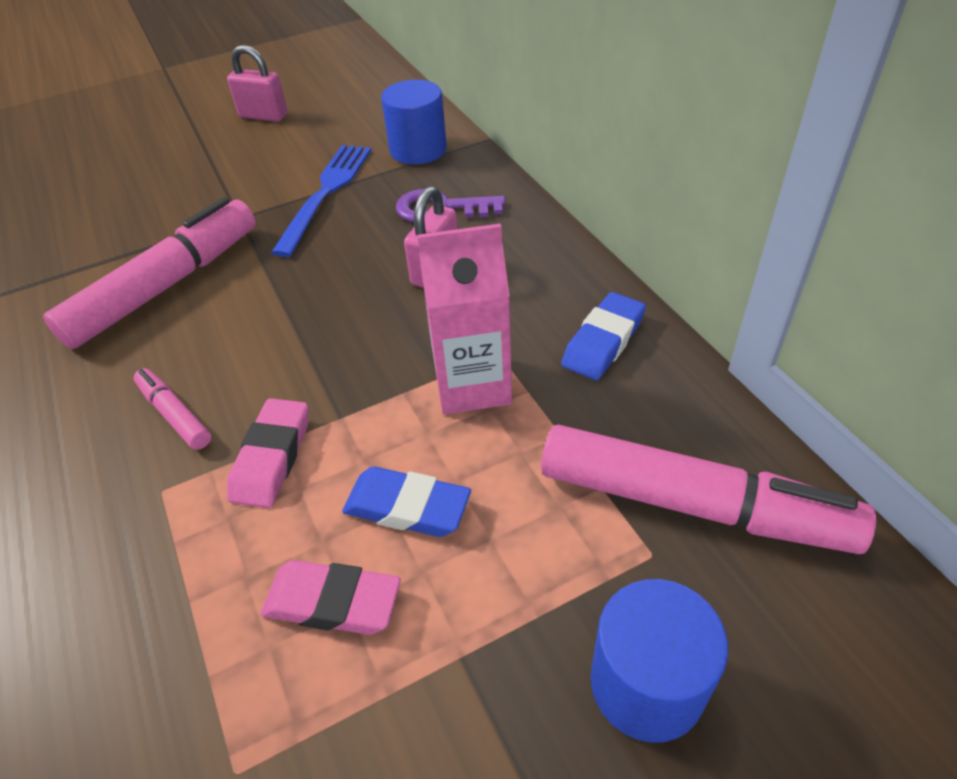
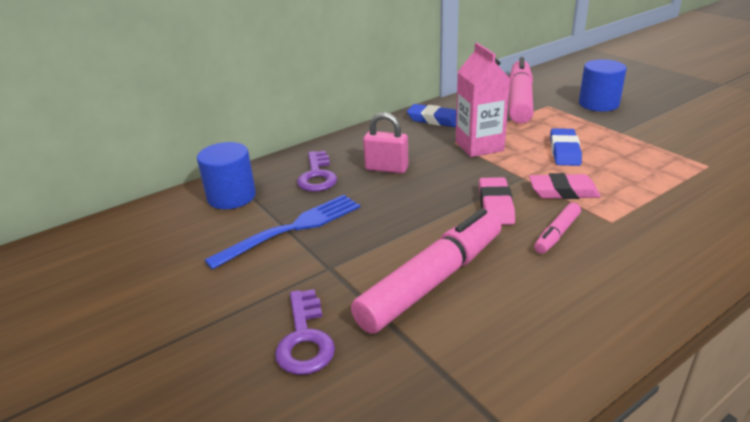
camera: 100 degrees left, 15 degrees down
(150, 204) = (305, 339): none -> purple key
(166, 286) = (433, 281): pink marker -> pink marker turned 105 degrees clockwise
(263, 116) = (127, 304): pink padlock -> none
(326, 193) = (292, 228): blue fork -> blue fork turned 135 degrees clockwise
(333, 602) = (624, 160): pink eraser -> pink eraser (495, 205)

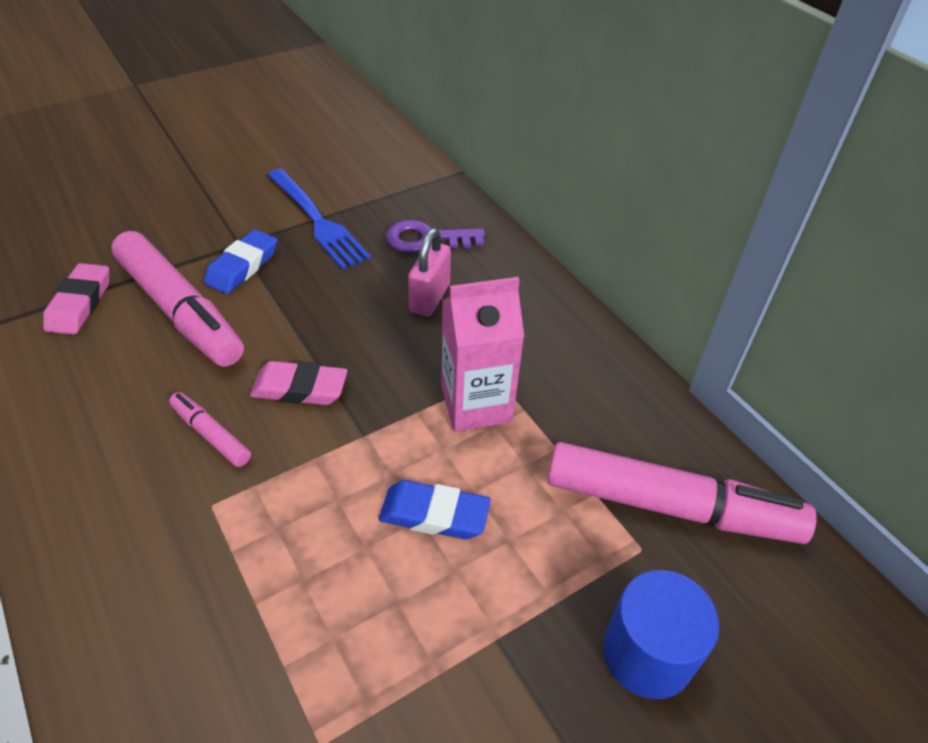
camera: 90 degrees right, 15 degrees up
(231, 197) = (398, 180): blue cylinder -> none
(305, 339) = (148, 228): purple key -> none
(434, 120) = (584, 365): blue eraser -> blue eraser (242, 266)
(563, 192) = (308, 473): pink eraser -> pink eraser (80, 304)

